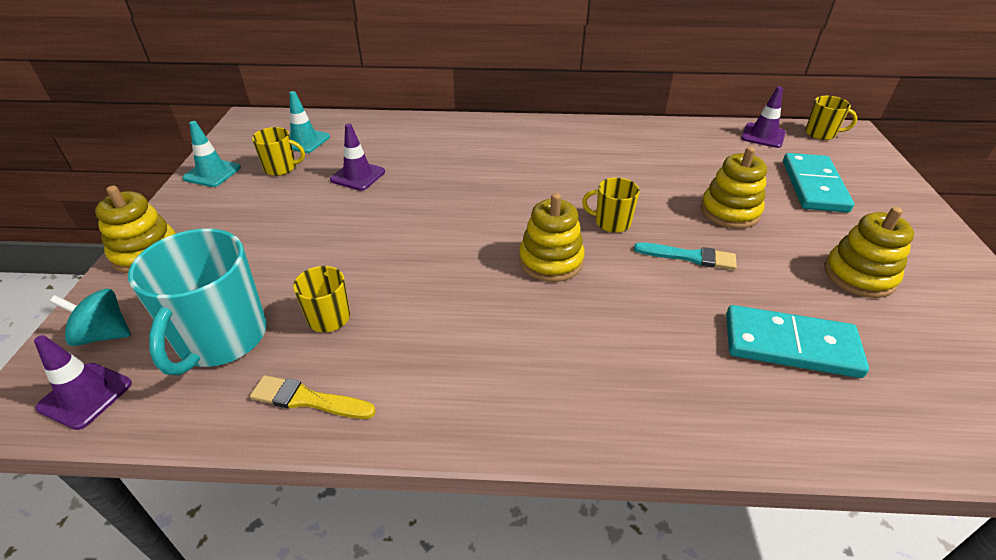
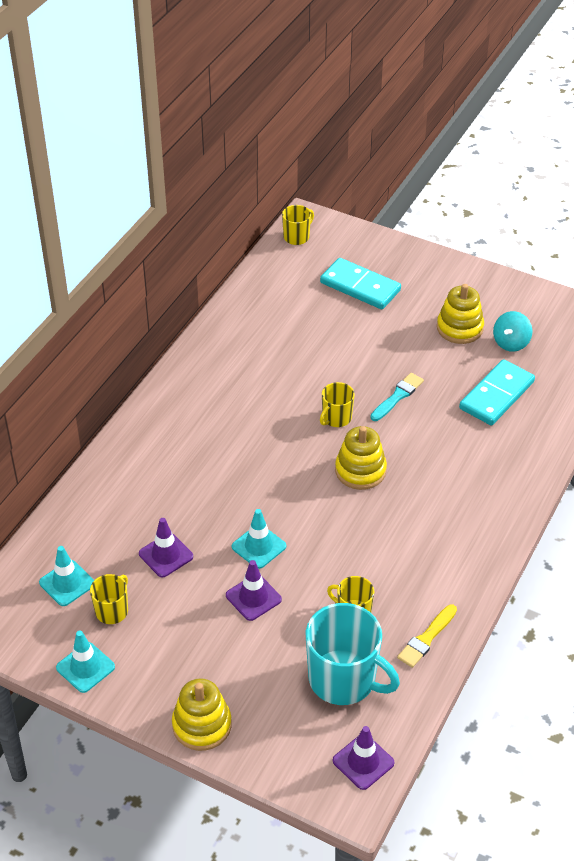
camera: 65 degrees left, 5 degrees up
(104, 335) = (301, 753): turquoise spinning top -> turquoise spinning top (511, 343)
(396, 223) = (259, 546): none -> turquoise traffic cone
(730, 211) = (362, 348): yellow stacking toy -> none
(763, 136) = (277, 270): purple traffic cone -> purple traffic cone (253, 597)

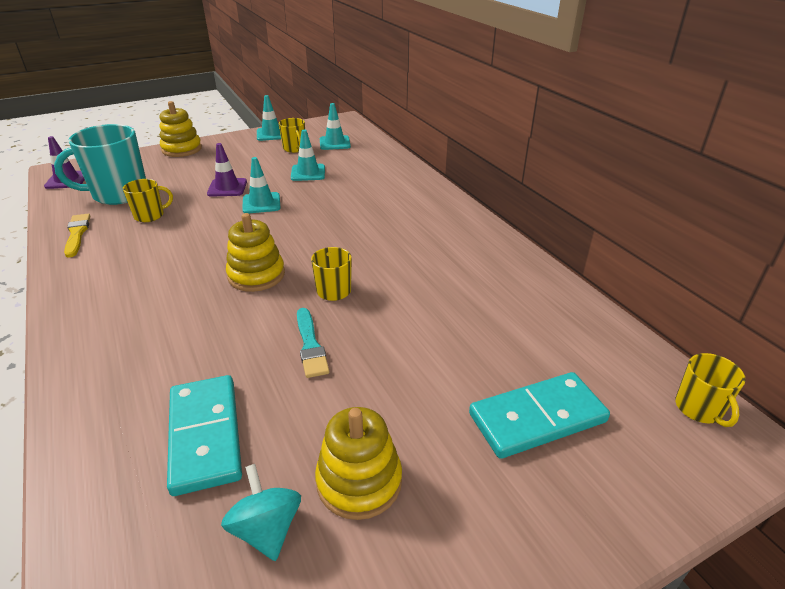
camera: 125 degrees right, 10 degrees down
(166, 555) = (308, 173): purple traffic cone -> turquoise traffic cone

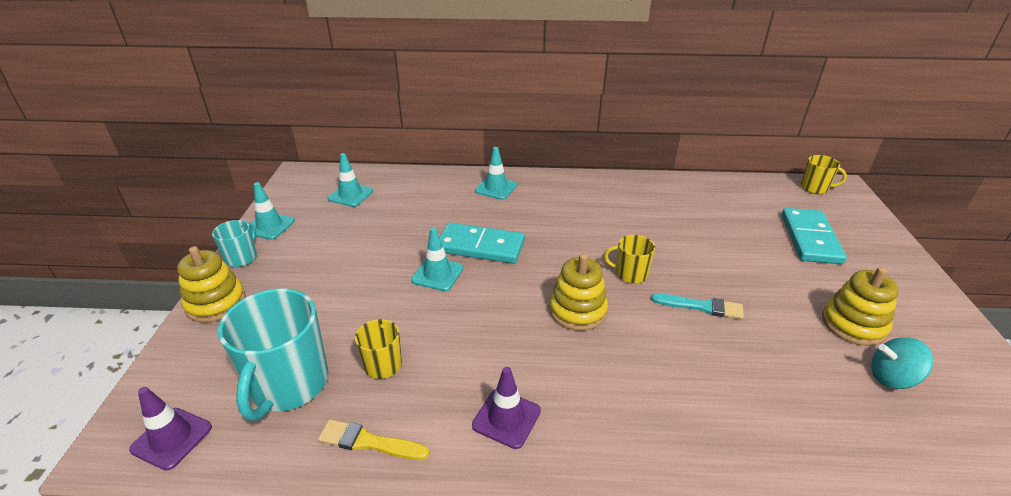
camera: 60 degrees left, 0 degrees up
(205, 435) = (794, 390): turquoise domino -> turquoise domino (480, 246)
(227, 188) = (375, 289): purple traffic cone -> purple traffic cone (506, 418)
(231, 139) = (242, 258): none -> turquoise mug
(294, 148) = (331, 221): yellow mug -> none
(308, 173) = (400, 229): turquoise traffic cone -> turquoise traffic cone (496, 188)

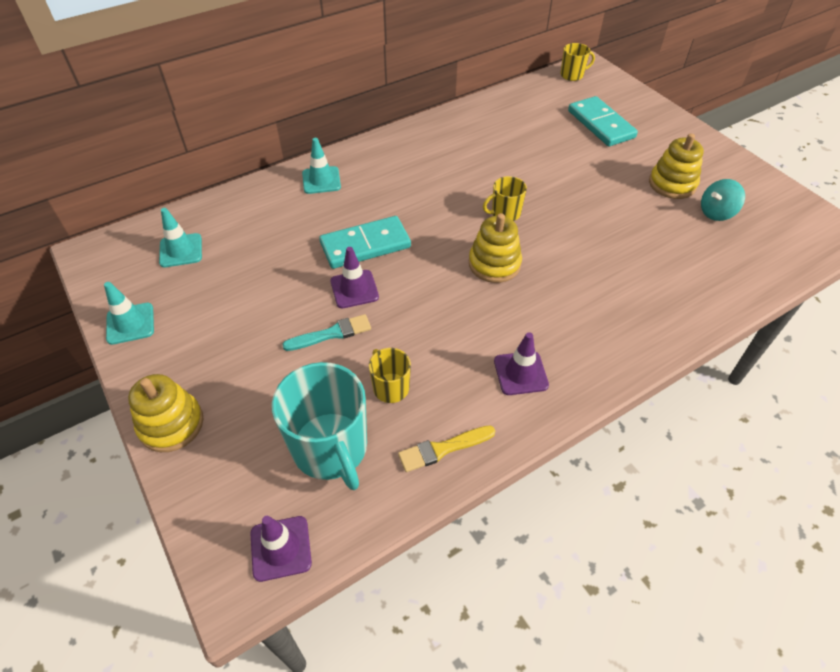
camera: 35 degrees left, 15 degrees up
(242, 258) = (141, 369): turquoise mug -> none
(437, 274) = (354, 289): turquoise traffic cone -> purple traffic cone
(701, 307) = (574, 217): turquoise brush -> turquoise brush (331, 334)

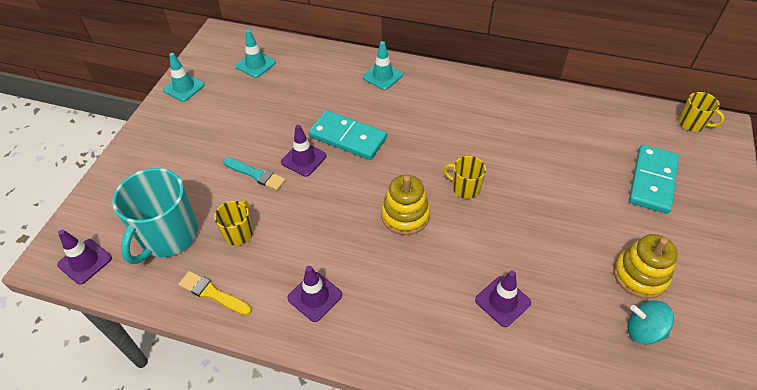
camera: 50 degrees right, 0 degrees up
(171, 424) = (131, 155): yellow stacking toy -> none
(632, 263) = (502, 301): none -> purple traffic cone

